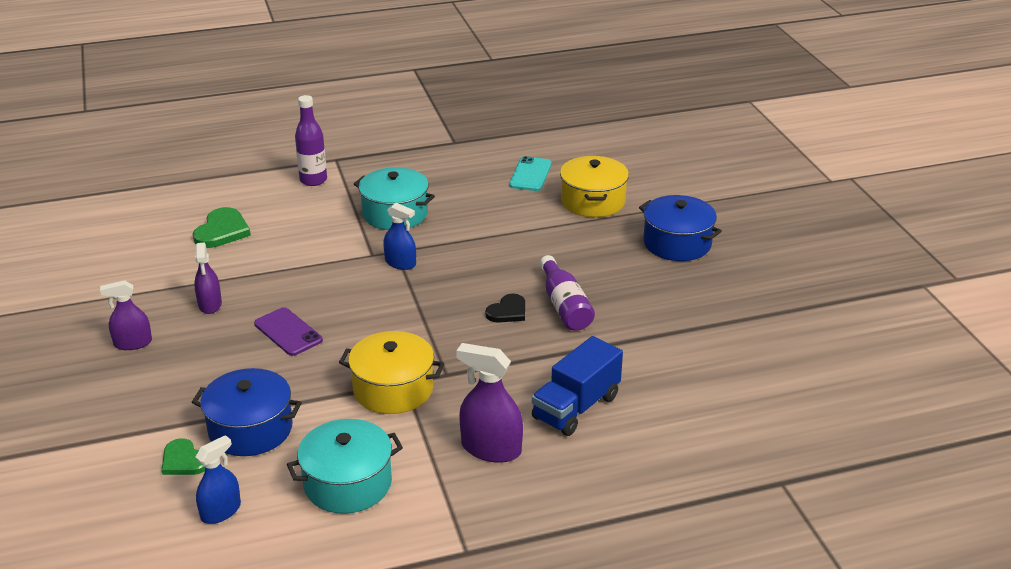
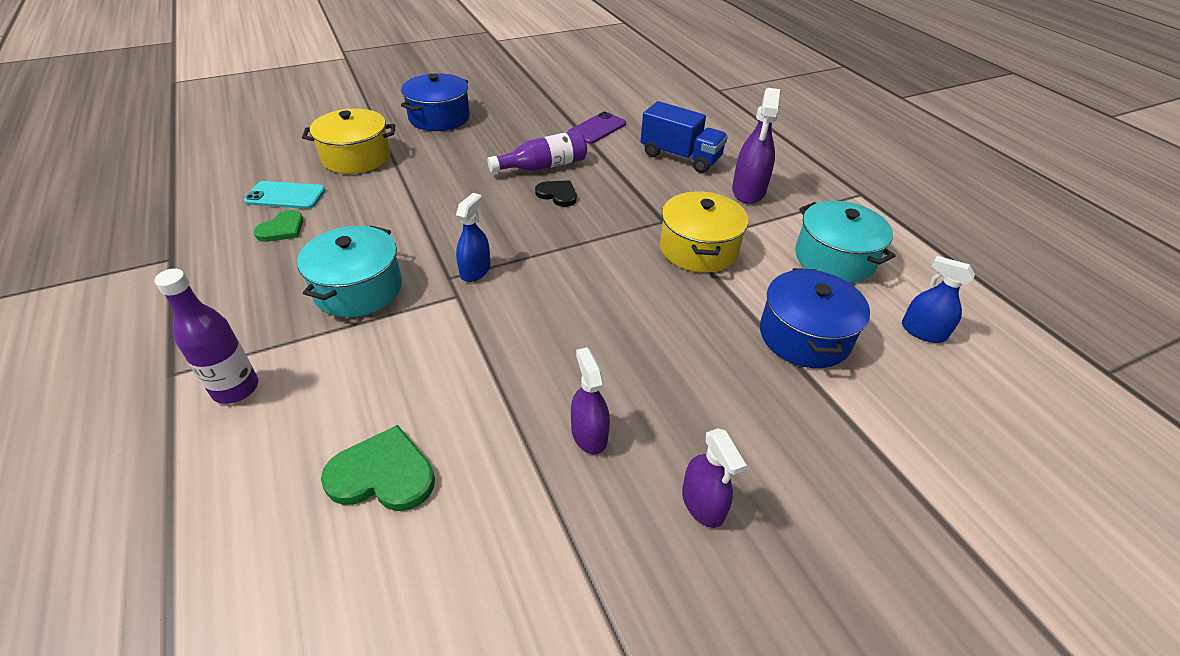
camera: 100 degrees left, 10 degrees up
(184, 460) = (880, 378): green heart -> green heart (282, 229)
(210, 304) = (589, 434): purple spray bottle -> purple spray bottle turned 90 degrees counterclockwise
(288, 332) = (630, 340): purple phone -> purple phone (597, 128)

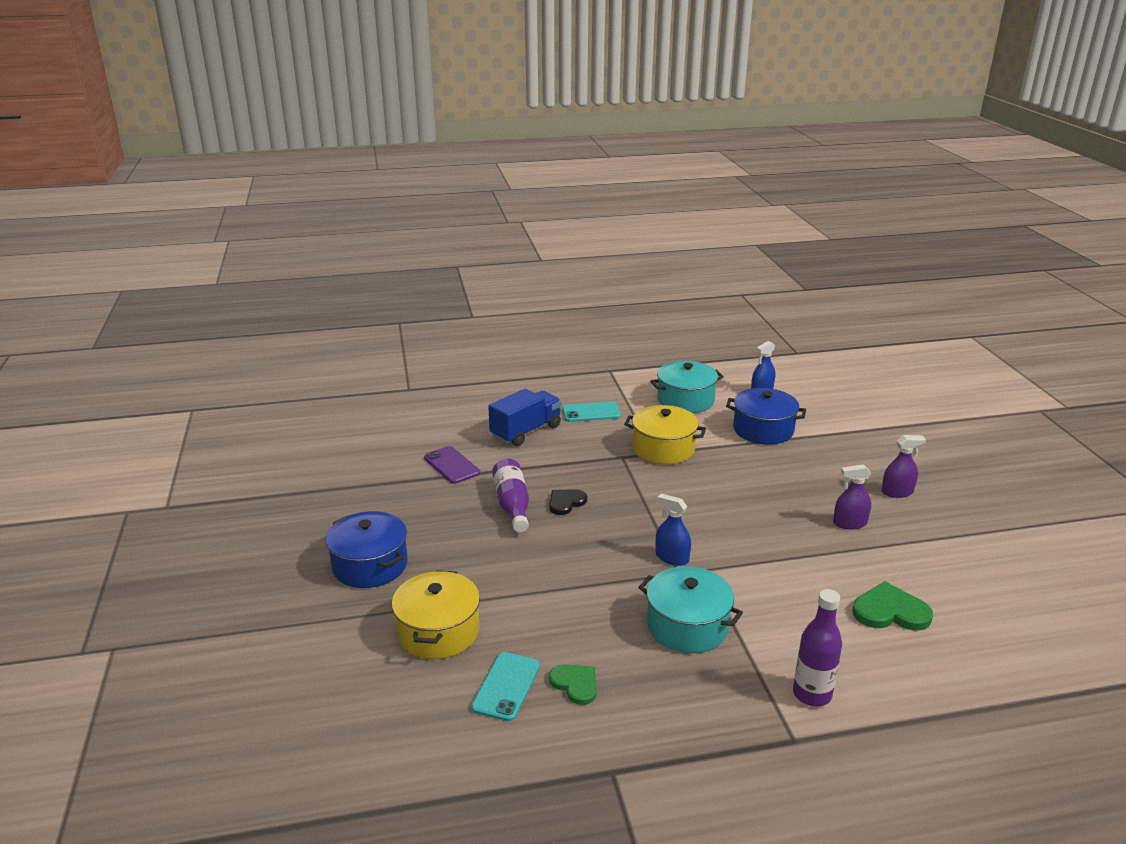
camera: 75 degrees left, 15 degrees down
(383, 474) = (890, 611): green heart -> green heart turned 75 degrees clockwise
(748, 191) = (591, 412): purple spray bottle -> turquoise phone

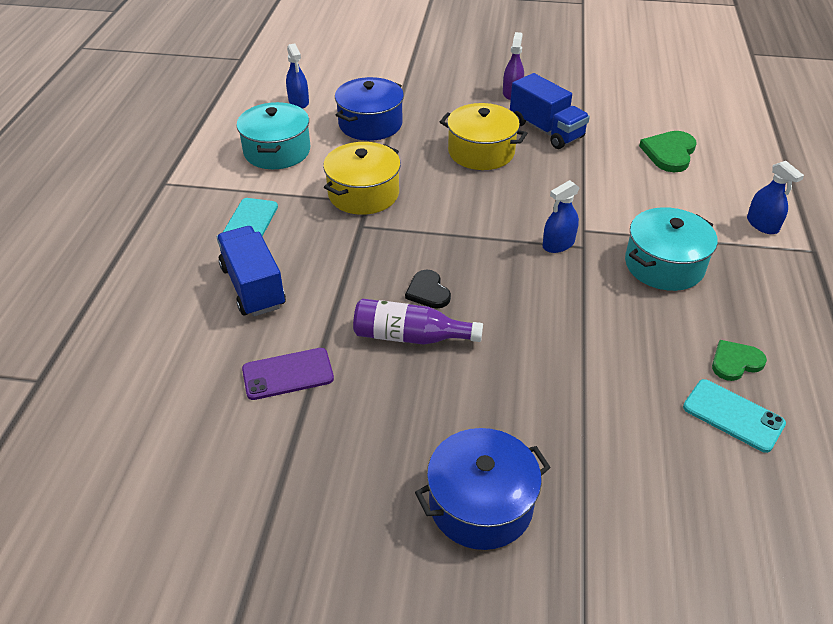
camera: 70 degrees left, 15 degrees up
(438, 631) = (633, 456): yellow pot -> yellow pot (481, 152)
(812, 694) = (762, 224): purple bottle -> blue spray bottle
(850, 523) = (546, 130): purple spray bottle -> blue truck

